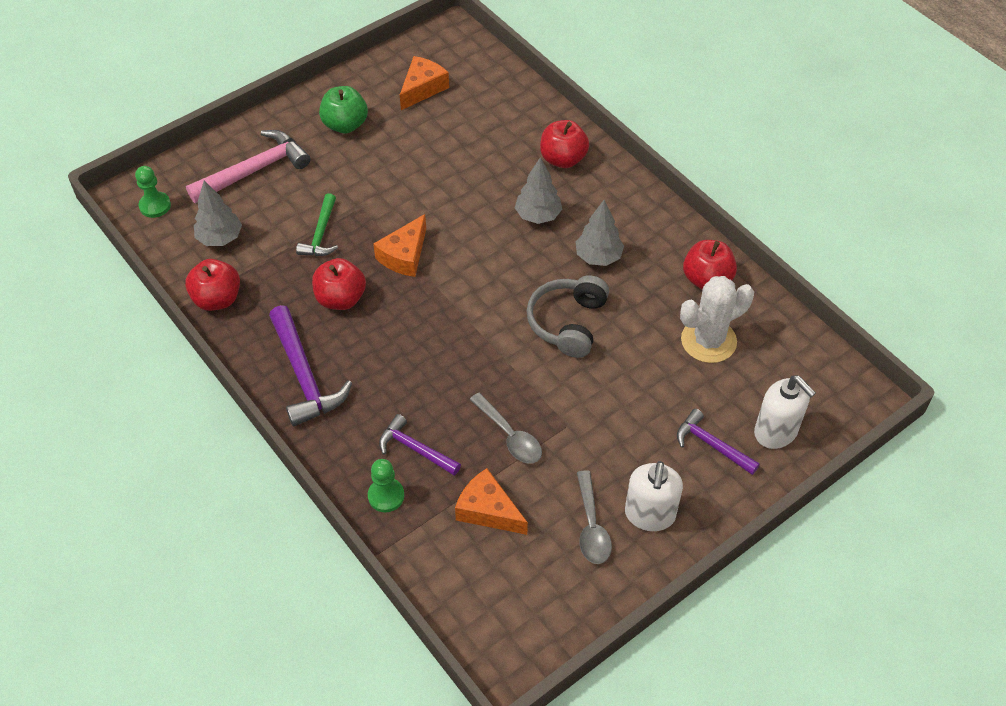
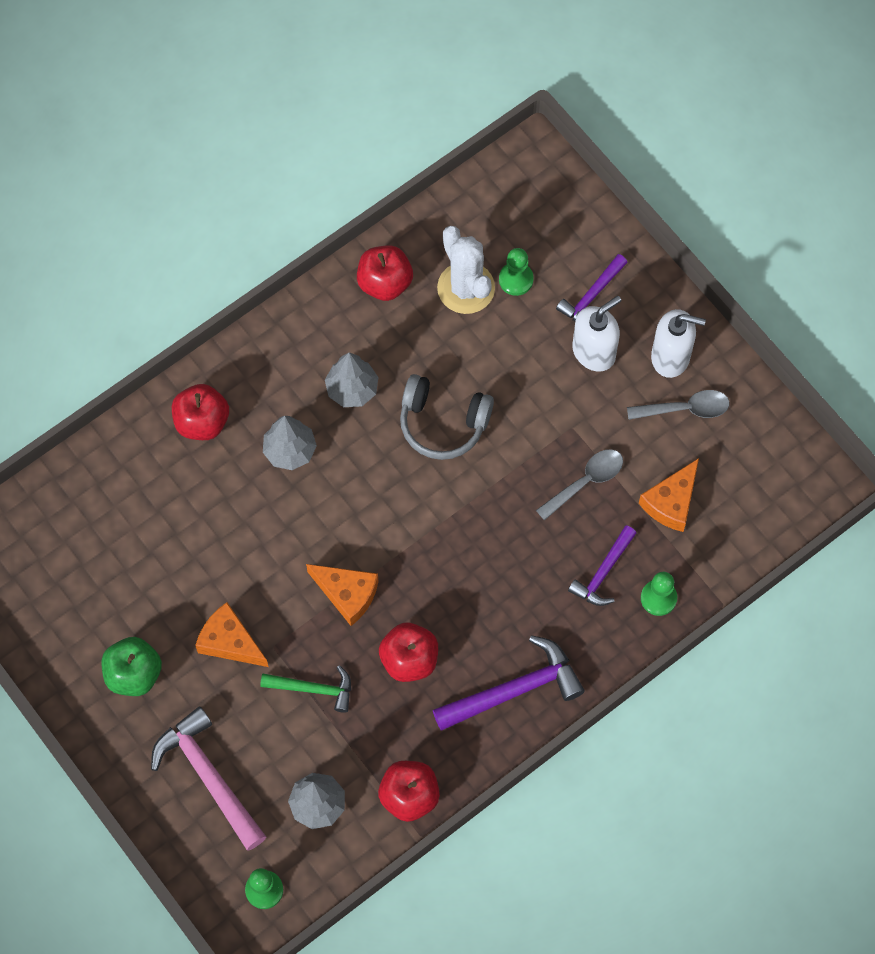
camera: 90 degrees left, 15 degrees up
(422, 88) = (73, 584): orange cheese -> orange cheese (230, 642)
(722, 381) = (516, 279): none -> green pawn
(776, 432) = (575, 237): white soap dispenser -> white soap dispenser (594, 352)

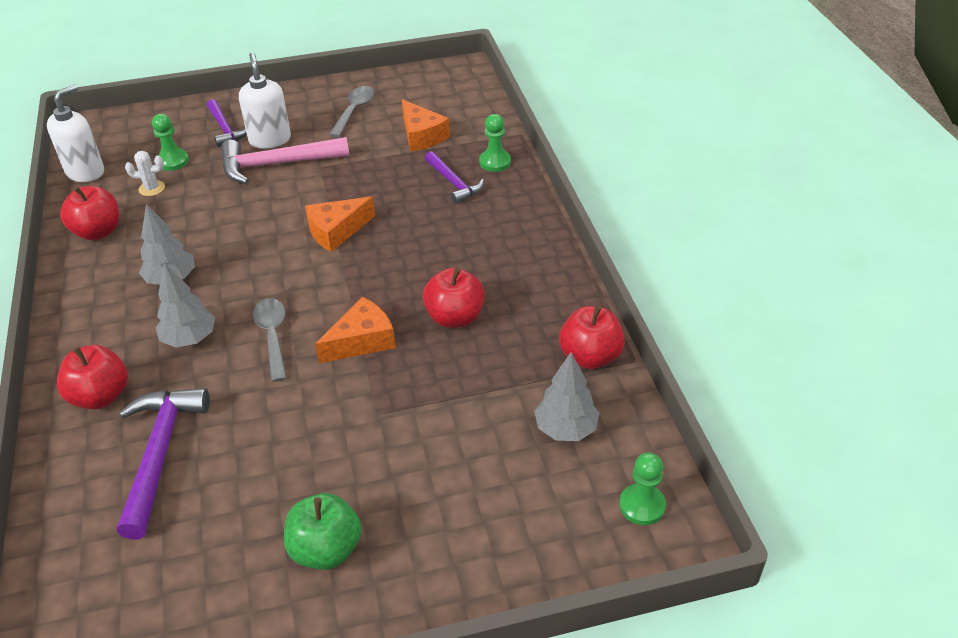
camera: 65 degrees left, 25 degrees down
(209, 777) = (487, 515): pink hammer -> pink hammer (277, 164)
(230, 642) = (348, 447): orange cheese -> orange cheese (336, 231)
(313, 689) = (441, 395): green hammer -> none
(443, 423) = (254, 234): grey headphones -> none
(466, 288) = (152, 188): white cactus -> white cactus, size x0.48
(514, 690) = (524, 259): purple hammer -> purple hammer (160, 454)
(585, 482) = (371, 172): grey spoon -> grey spoon (273, 336)
(671, 357) = (308, 107): white soap dispenser -> white soap dispenser (85, 172)

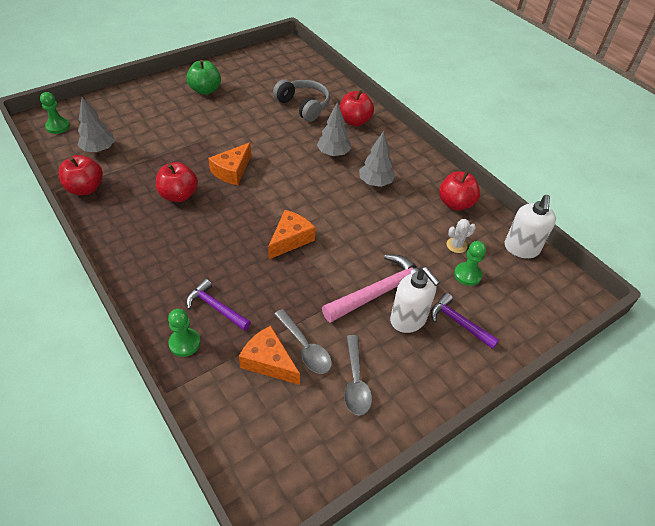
camera: 155 degrees right, 5 degrees up
(160, 454) = (303, 106): purple hammer -> grey headphones
(273, 336) = (287, 163): grey spoon -> grey spoon (305, 347)

